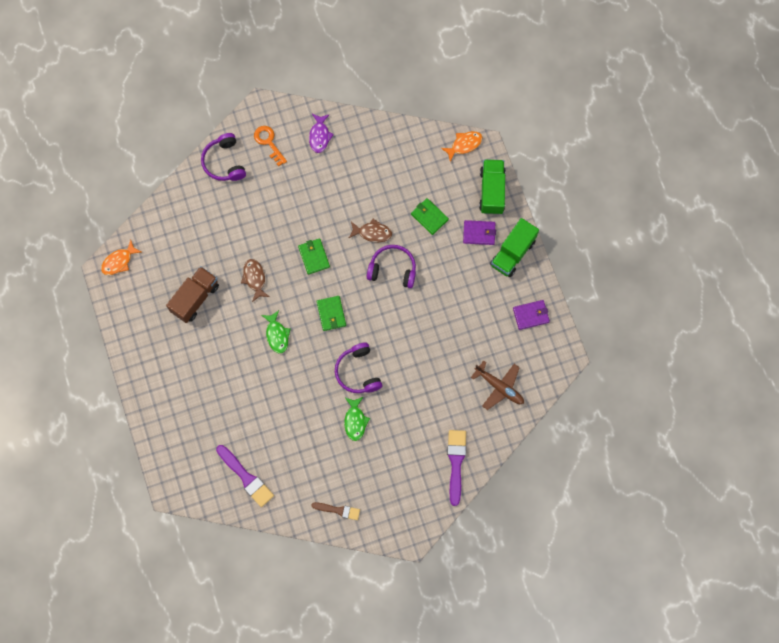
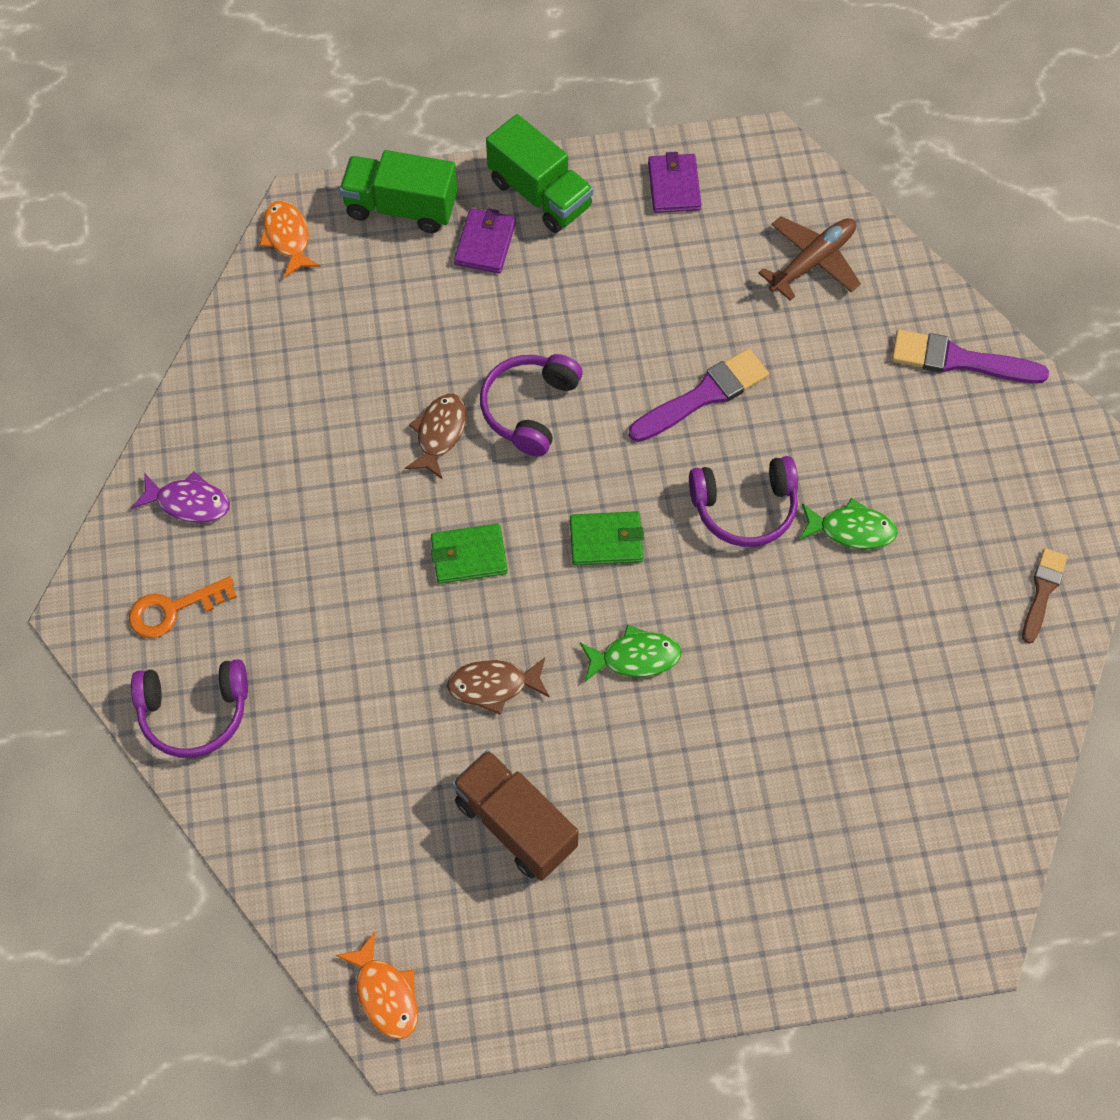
camera: 80 degrees left, 10 degrees down
(246, 477) = (955, 769): purple brush -> purple brush (703, 395)
(429, 217) = (429, 324): green wallet -> none

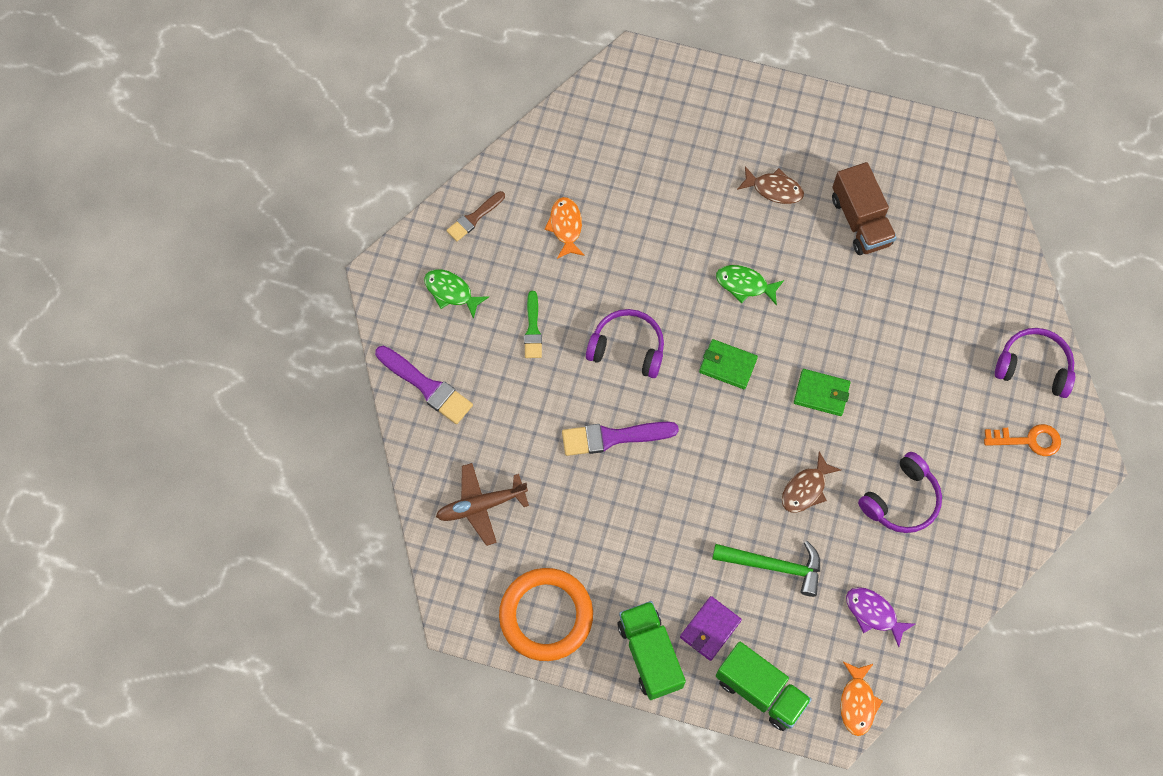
camera: 155 degrees left, 5 degrees up
(188, 502) = (997, 512): purple fish -> purple fish (873, 613)
(385, 994) = (970, 165): orange fish -> orange fish (566, 227)
(441, 334) = (774, 566): none -> green hammer
(493, 686) = (840, 304): brown fish -> brown fish (774, 189)
(530, 408) = (736, 480): purple headphones -> purple headphones (901, 500)
(674, 186) = (546, 615): purple wallet -> orange ring
(851, 529) = (567, 305): green fish -> green fish (451, 292)
(876, 481) = (533, 329): none -> green brush

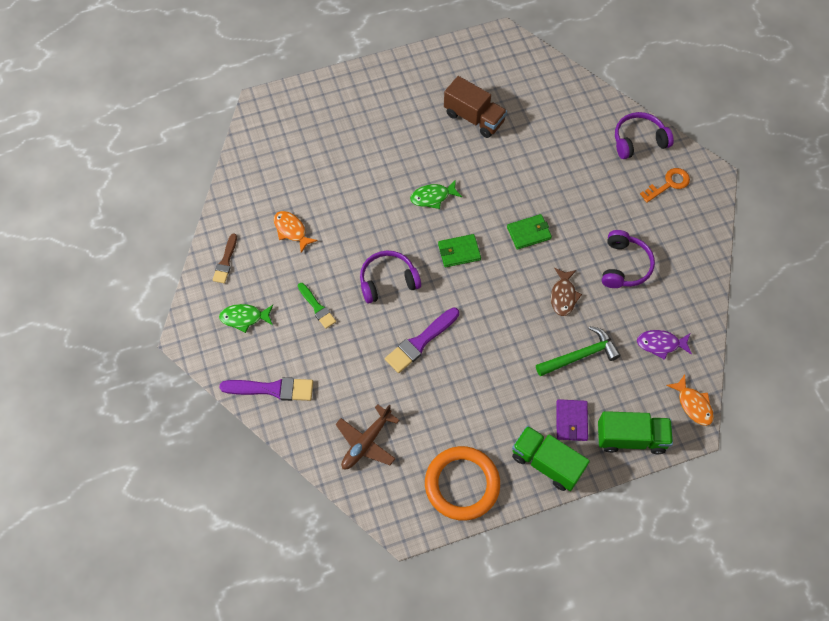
camera: 35 degrees left, 5 degrees down
(774, 189) = (407, 130): brown fish -> none

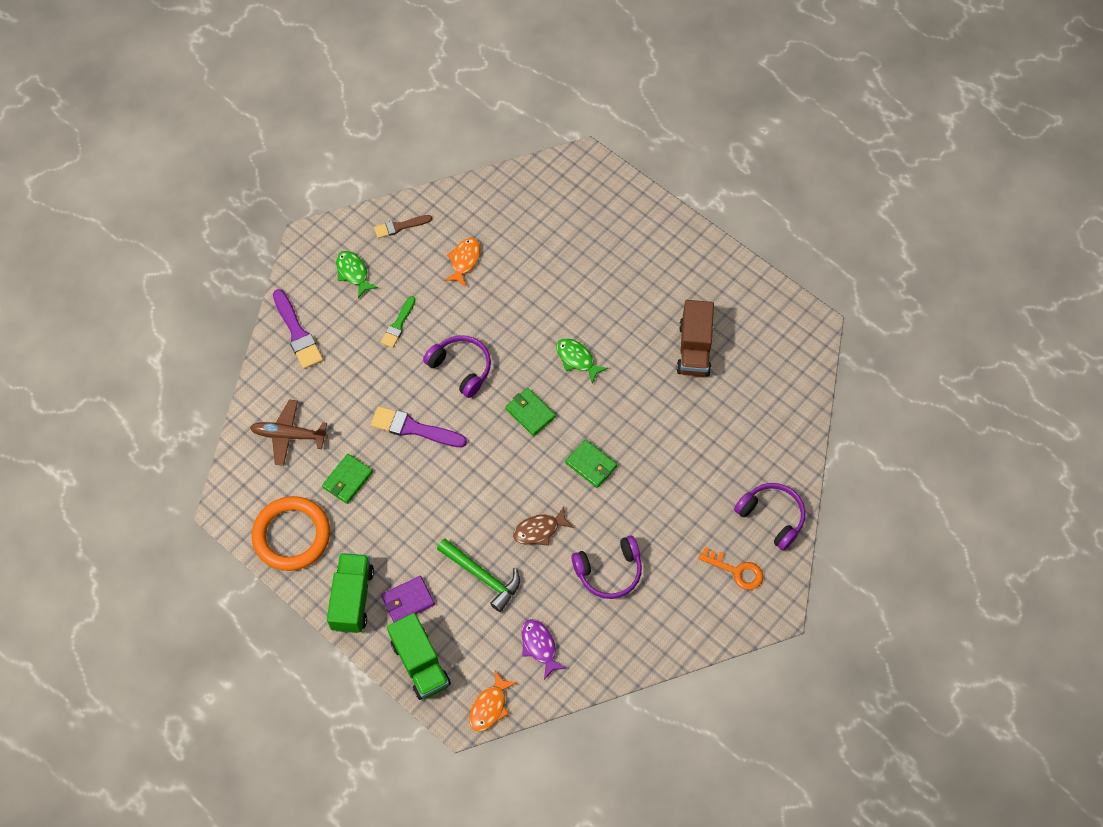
camera: 60 degrees right, 0 degrees up
(436, 415) = (347, 480): none -> green wallet

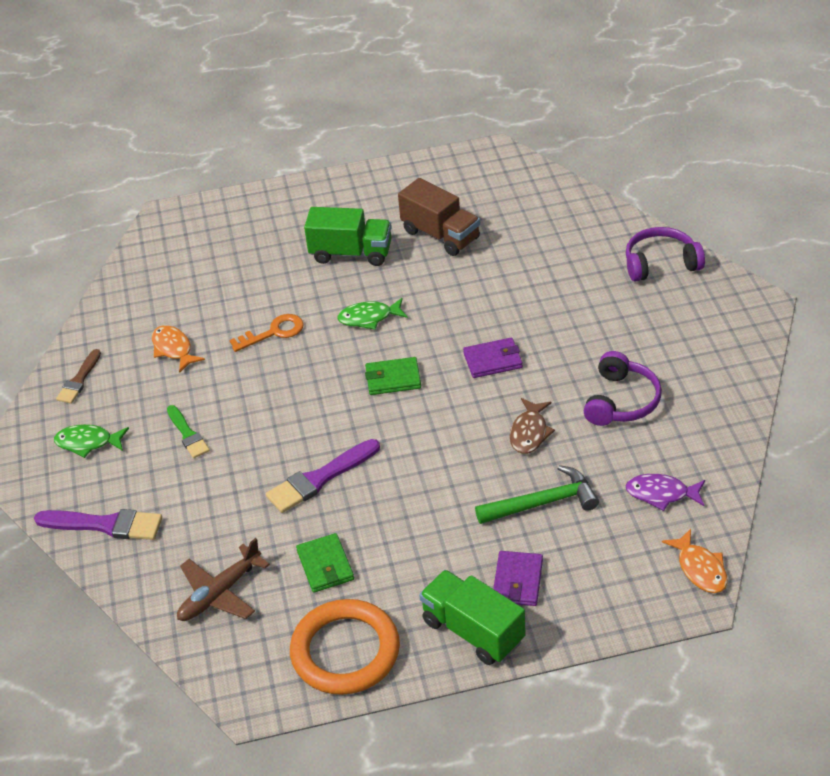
camera: 50 degrees left, 20 degrees down
(420, 663) = (602, 606): green truck -> green truck (351, 253)
(461, 368) = (290, 408): purple headphones -> none
(591, 465) = (493, 360): green wallet -> purple wallet
(736, 571) = (696, 311): orange key -> orange key (274, 332)

